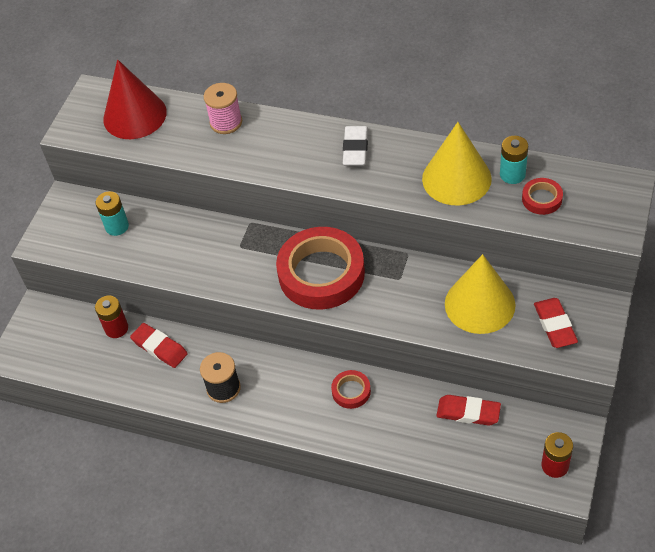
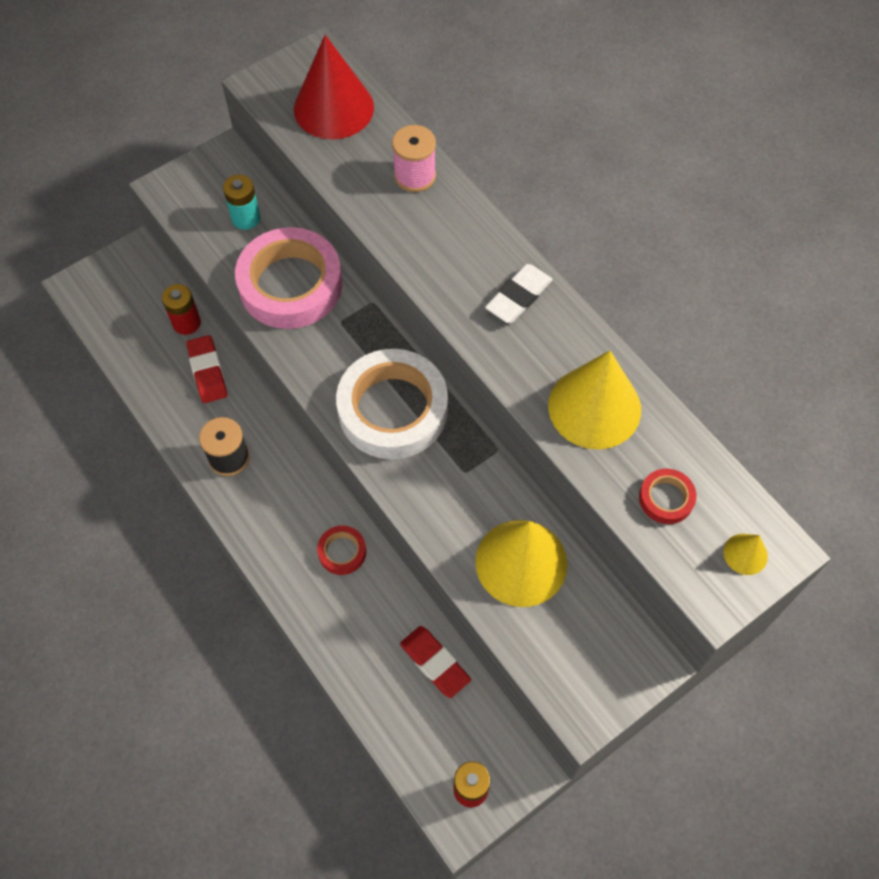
camera: 30 degrees right, 10 degrees up
(185, 246) = (290, 284): none -> pink tape
(321, 273) = (393, 409): red tape -> white tape
(512, 174) = (660, 445): turquoise battery -> none
(555, 325) = (578, 646): red eraser -> none
(610, 198) = (745, 554): none -> yellow cone

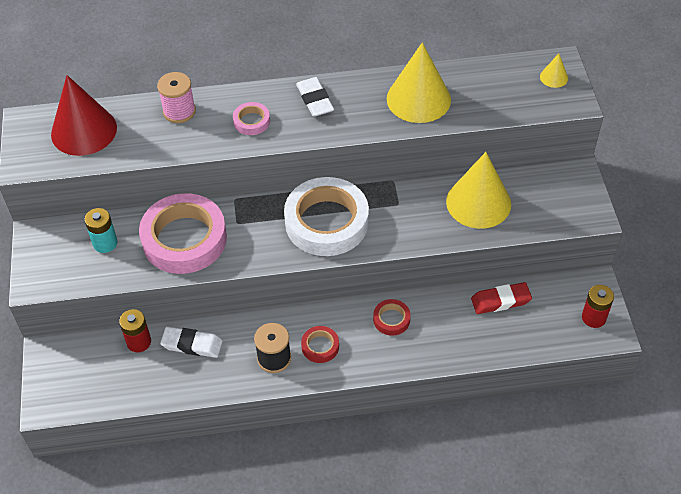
camera: 60 degrees left, 10 degrees down
(207, 372) = (192, 344): red eraser -> white eraser
(443, 251) = (251, 121): none -> pink tape
(666, 498) = (499, 94): red tape -> red tape (320, 346)

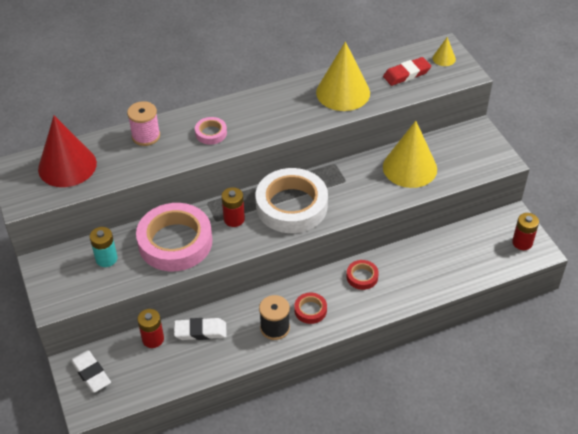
camera: 15 degrees left, 5 degrees down
(257, 225) = (234, 219): none -> red battery
(315, 100) = (258, 107): white eraser -> white eraser (91, 373)
(500, 301) = (445, 244): red eraser -> red eraser (406, 74)

